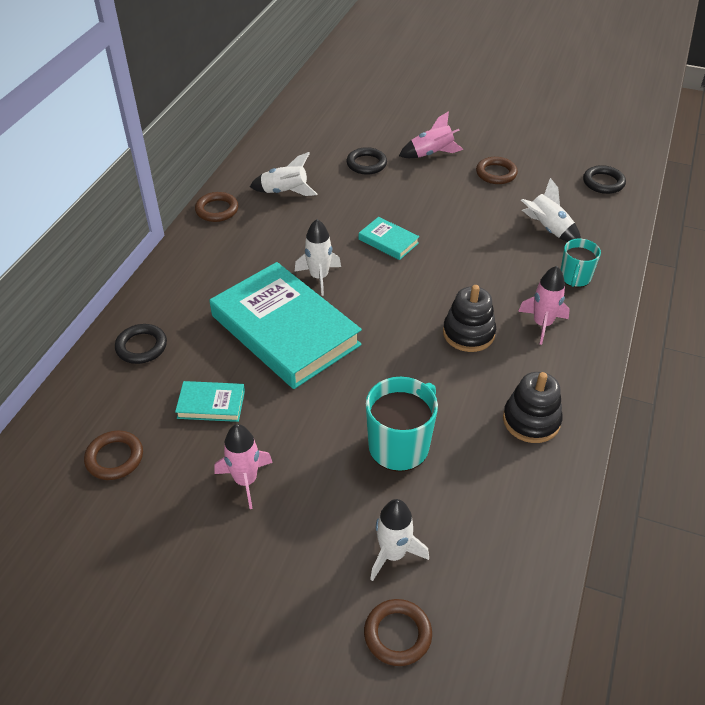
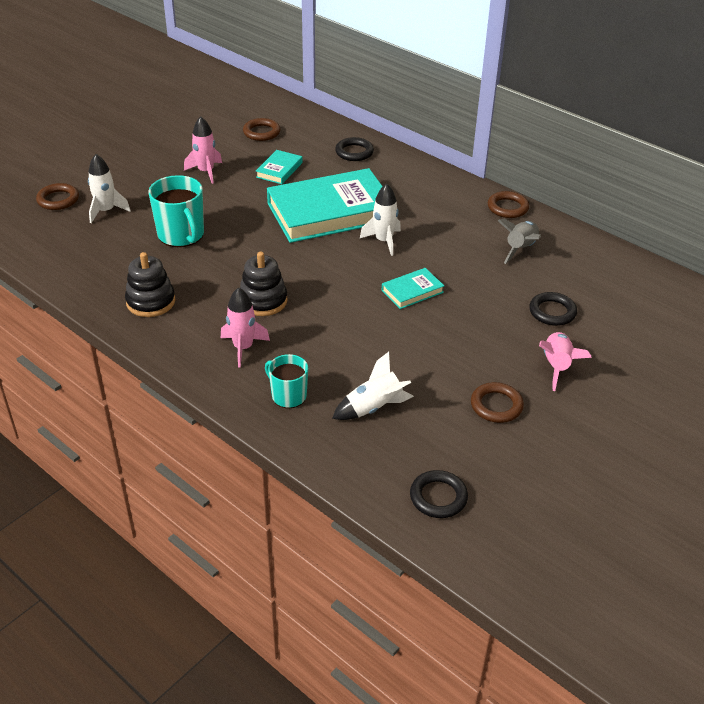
camera: 110 degrees right, 5 degrees down
(285, 192) = (520, 249): white rocket -> grey rocket

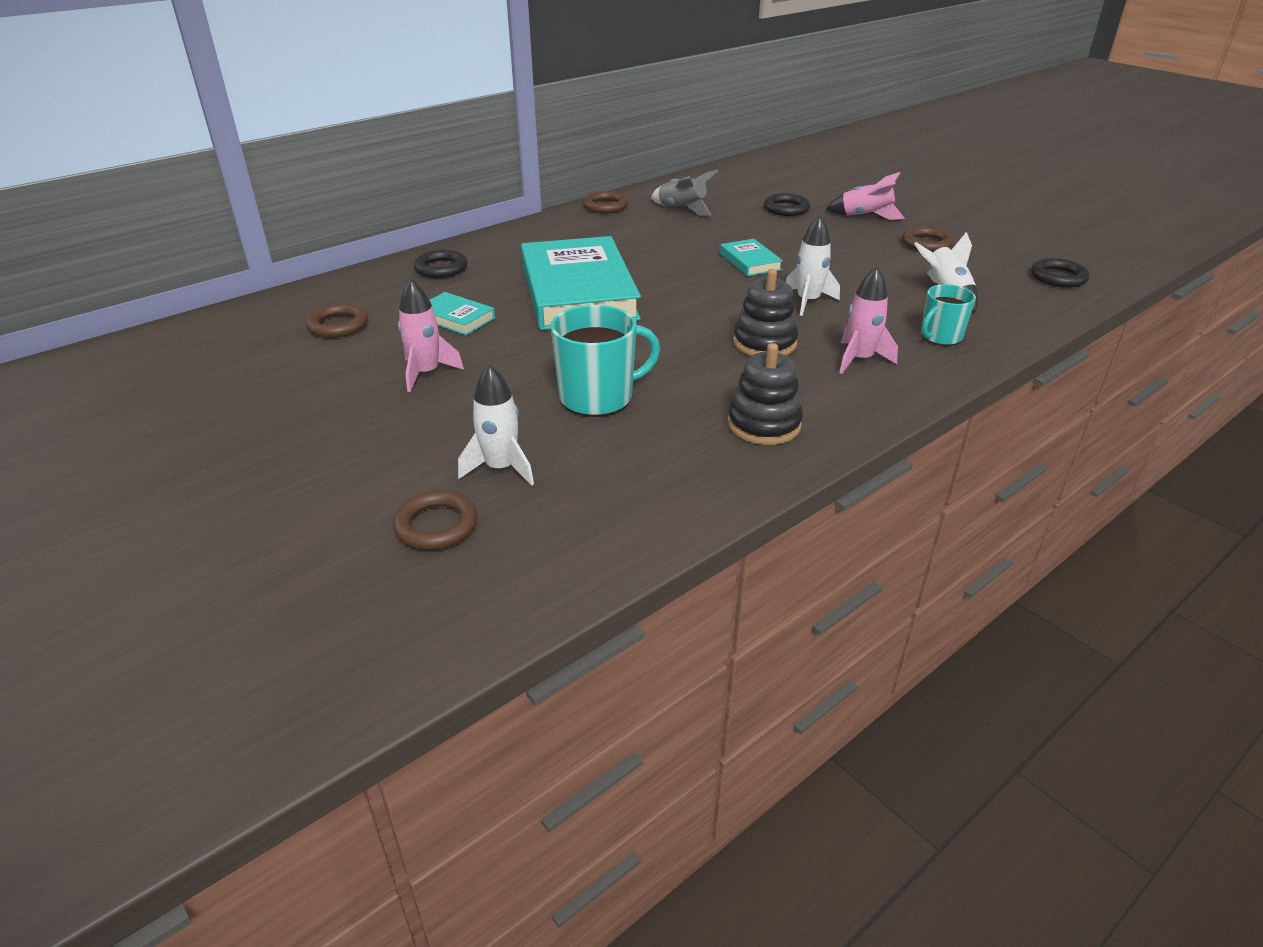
camera: 80 degrees left, 5 degrees down
(383, 241) = (651, 267): white rocket -> white rocket (808, 301)

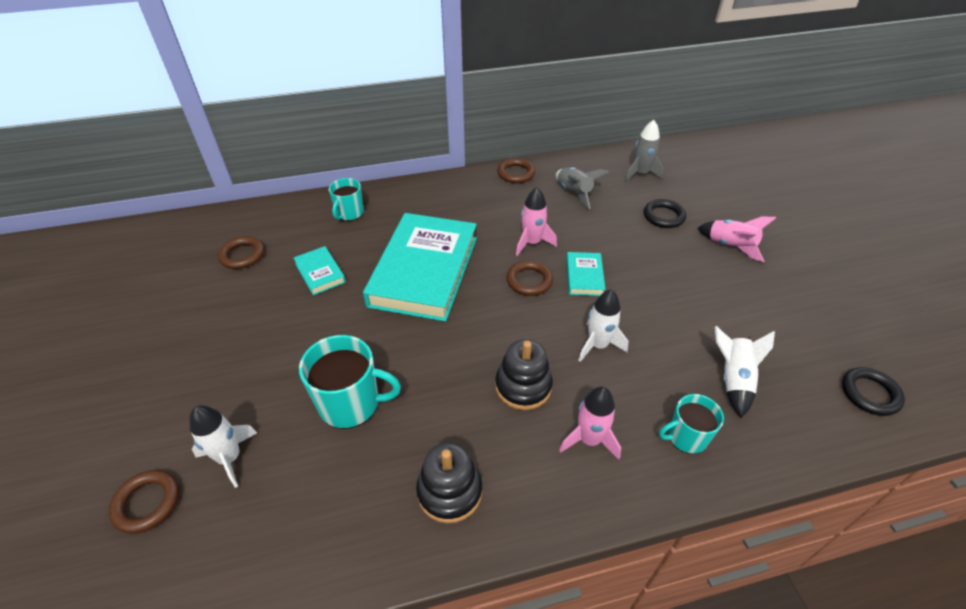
camera: 25 degrees right, 10 degrees up
(426, 373) = (258, 329): pink rocket -> pink rocket (532, 243)
(441, 268) = (349, 213): black ring -> turquoise mug
(735, 185) = (640, 173): none -> grey rocket
(926, 243) = (764, 301): brown ring -> brown ring (529, 281)

